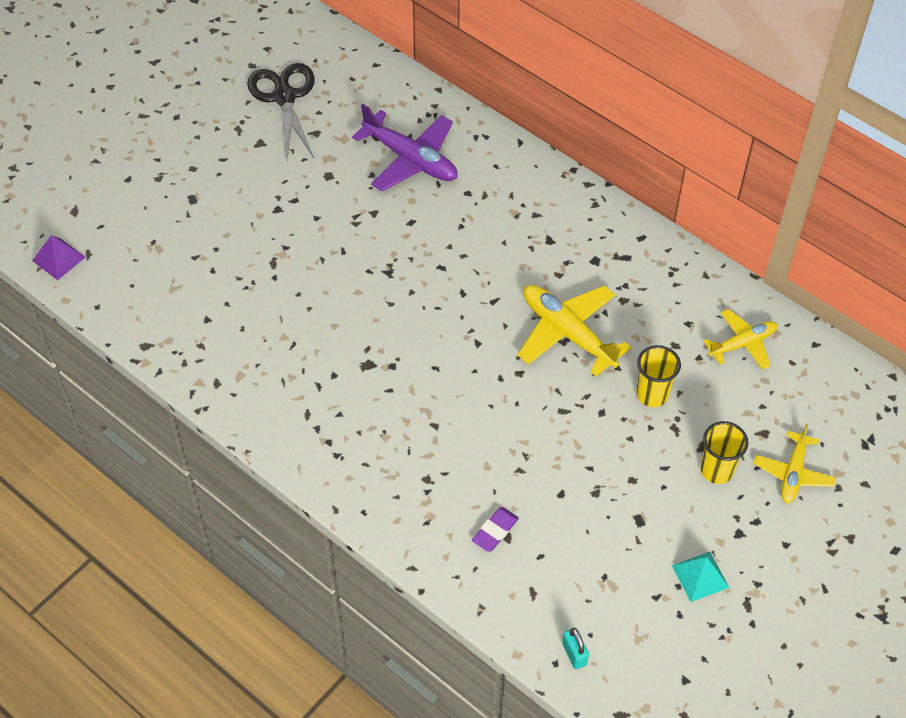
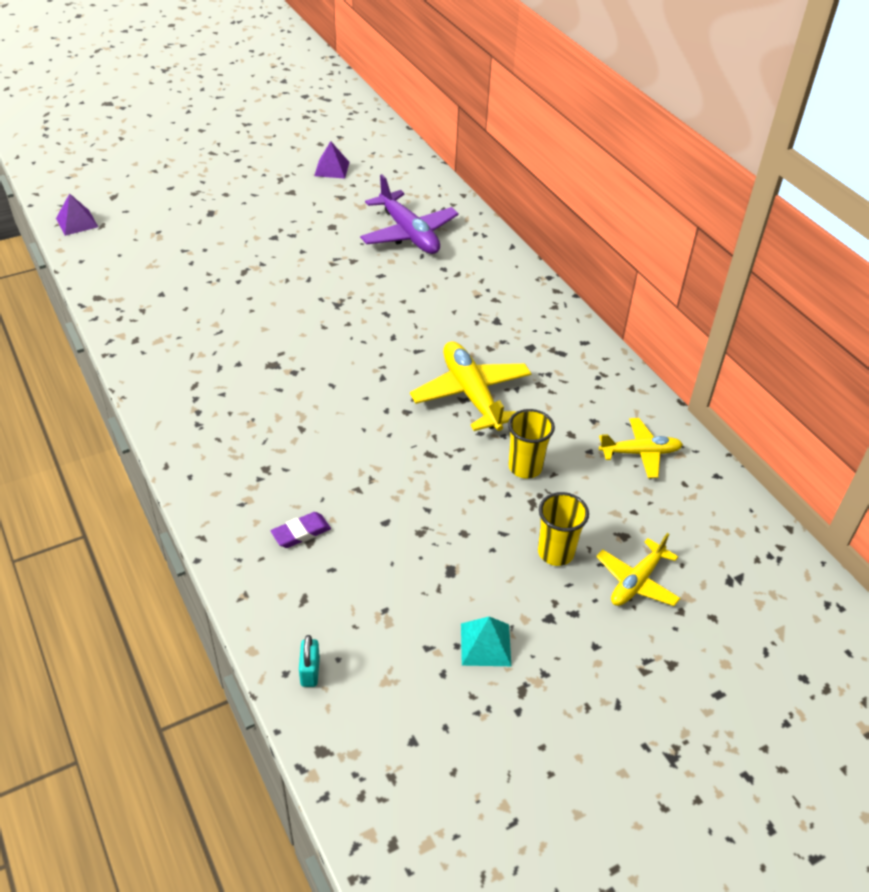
camera: 20 degrees right, 10 degrees down
(284, 97) = (332, 169): black scissors -> purple pyramid

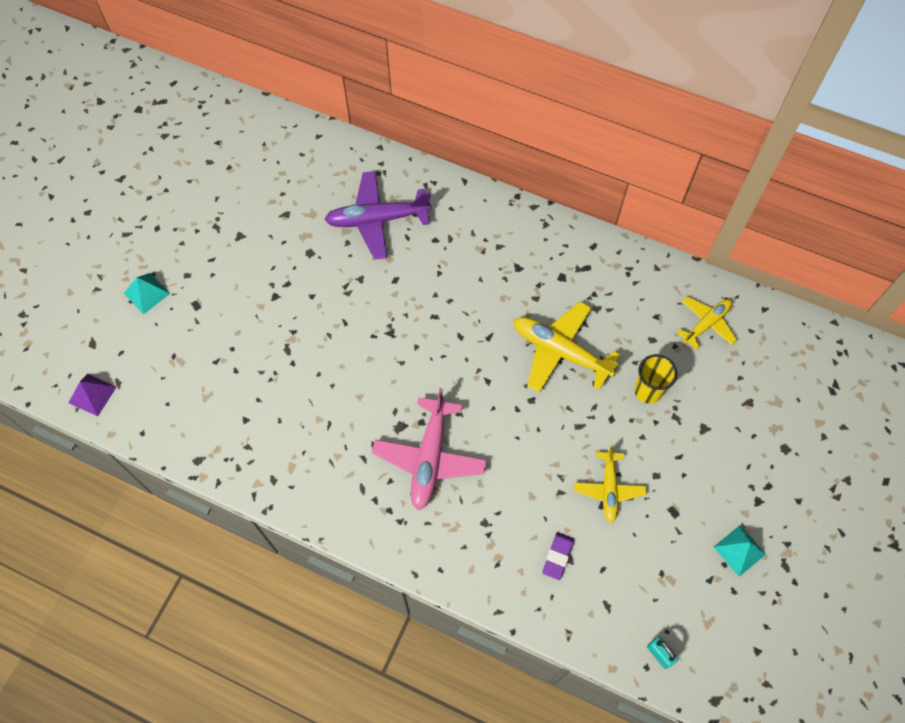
camera: 35 degrees left, 20 degrees up
(185, 189) = (146, 293): none -> turquoise pyramid
(272, 398) = (429, 458): none -> pink plane
(332, 169) = (248, 186): purple pyramid -> none
(409, 234) = (377, 220): purple plane -> purple plane turned 150 degrees clockwise
(555, 552) = (722, 447): yellow cup -> none
(636, 582) = (784, 433): yellow plane -> yellow plane (609, 489)

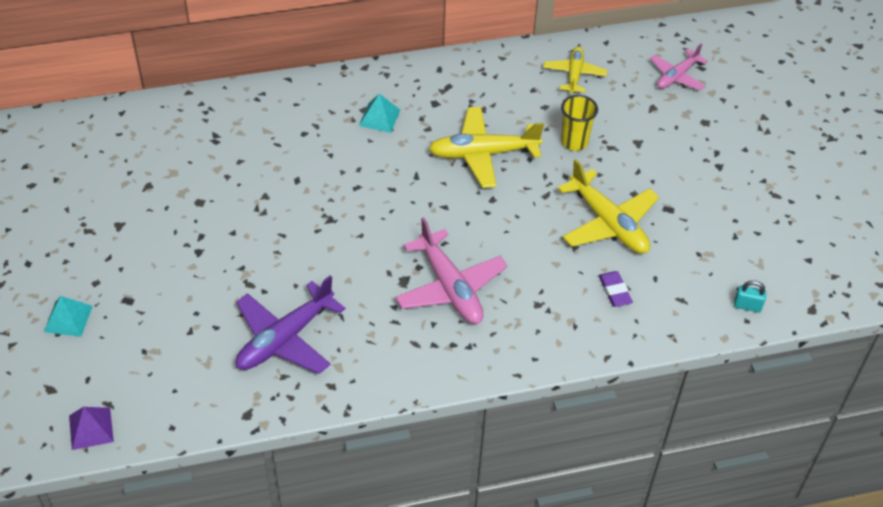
camera: 40 degrees left, 15 degrees down
(377, 220) = (238, 146): purple plane -> purple plane (284, 339)
(609, 489) = (608, 223): yellow plane -> yellow plane, size x1.61
(739, 550) = (736, 205): turquoise pyramid -> turquoise pyramid (379, 117)
(800, 385) = (677, 76): none -> pink plane

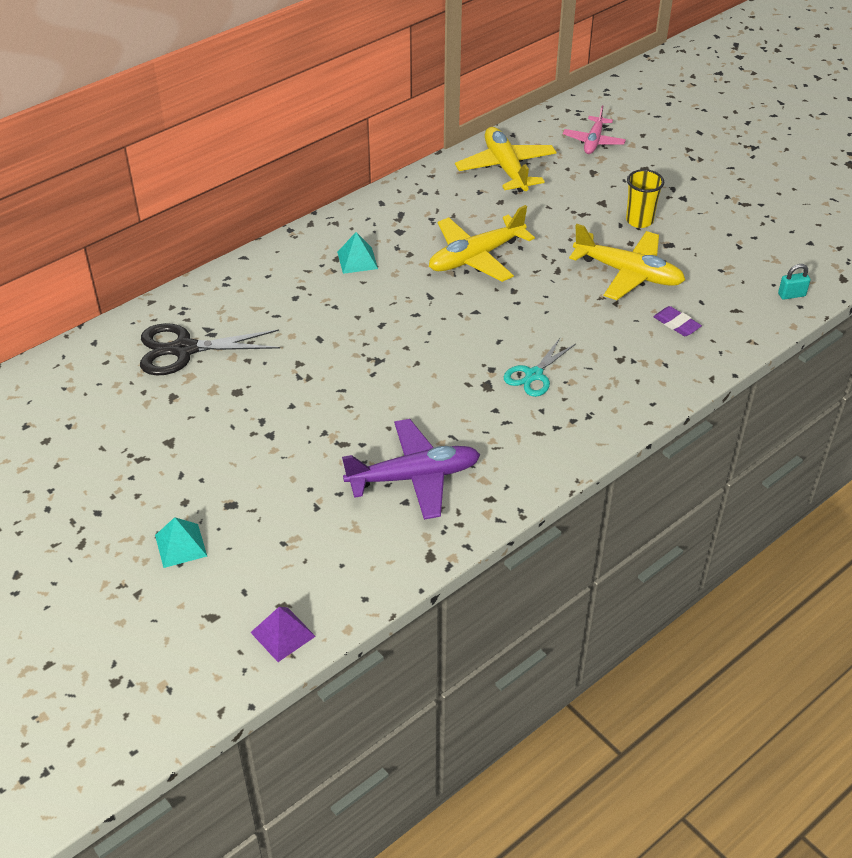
camera: 25 degrees left, 5 degrees down
(184, 147) = (184, 349): none -> black scissors
(284, 339) = (414, 477): purple plane -> purple plane turned 120 degrees counterclockwise
(450, 288) = (534, 375): pink plane -> turquoise scissors
(574, 74) = (505, 168): yellow plane -> yellow plane, size x1.61
(574, 142) = (548, 220): yellow cup -> yellow cup (639, 220)

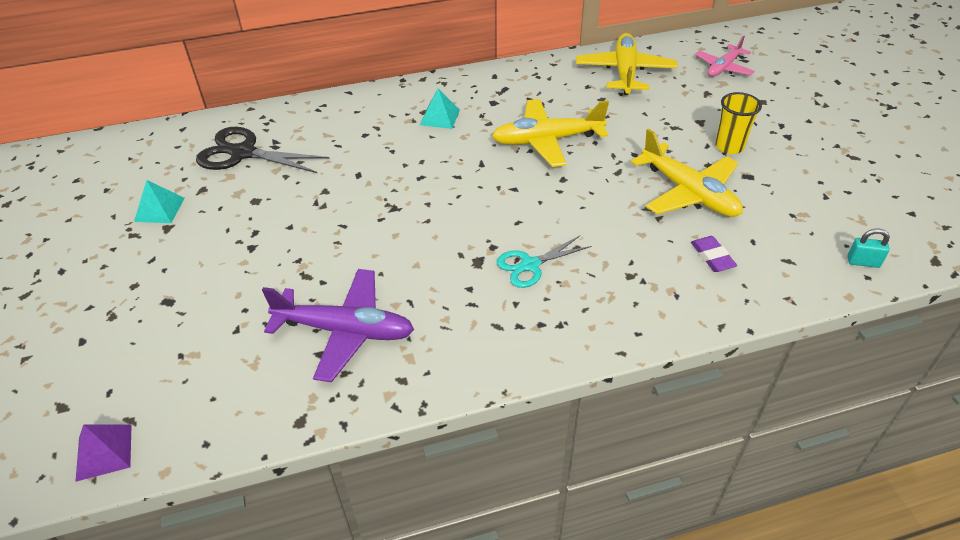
camera: 25 degrees right, 0 degrees up
(180, 545) = (96, 325): turquoise pyramid -> turquoise pyramid (159, 209)

